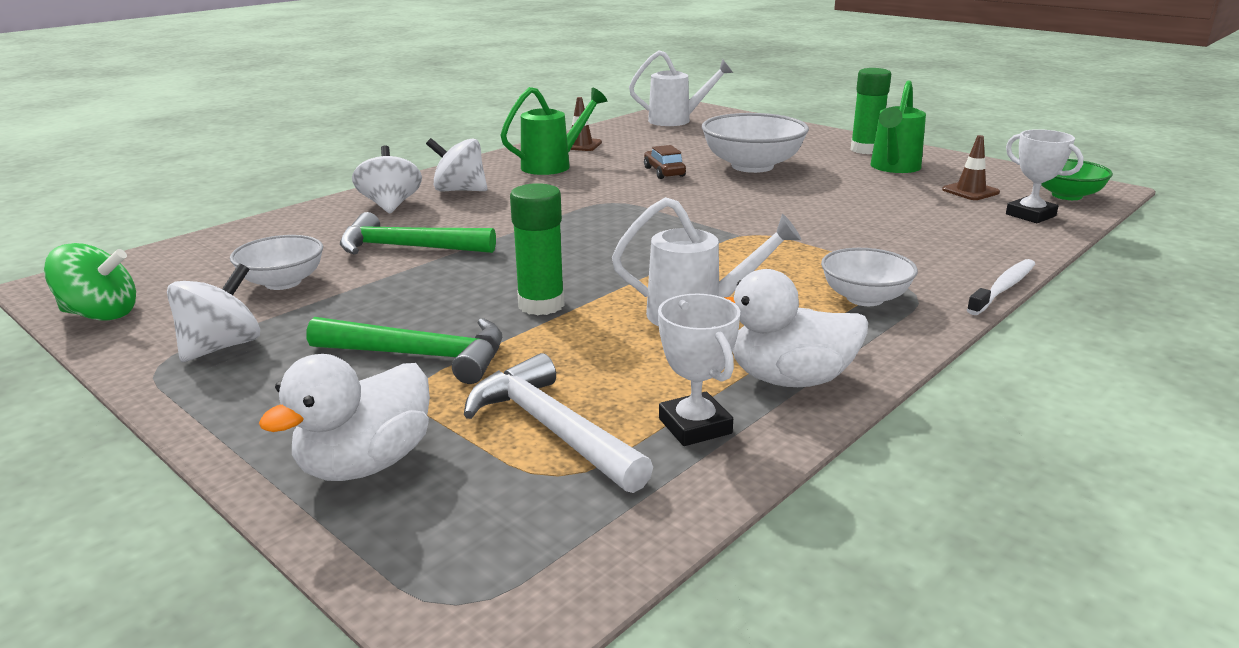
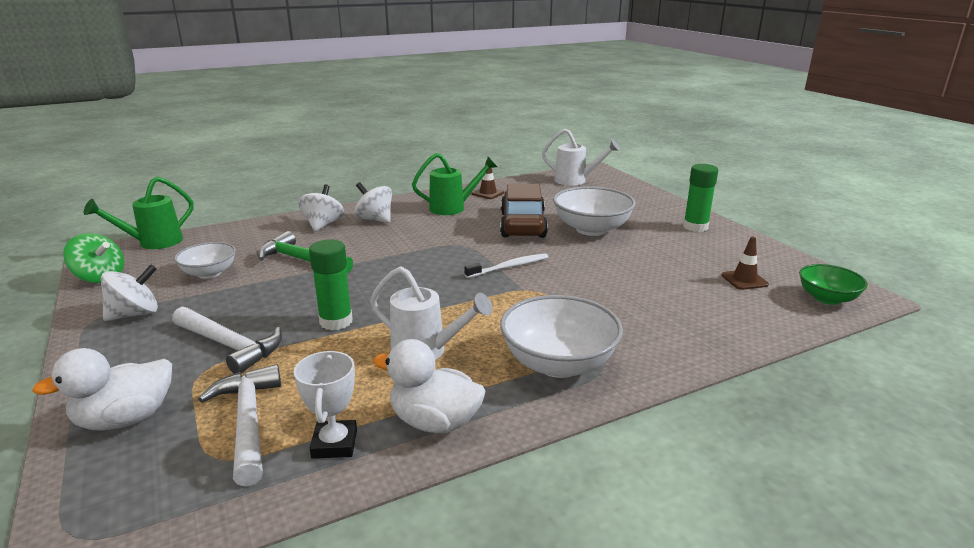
camera: 20 degrees right, 0 degrees up
(421, 356) = (230, 345): green hammer -> white hammer
(664, 172) = (522, 225): brown car -> brown car, size x2.12
(864, 298) = (558, 363): white bowl -> white bowl, size x1.64
(893, 168) = (701, 247): green watering can -> green watering can (154, 243)
(1003, 288) = (677, 378): white toothbrush -> white toothbrush (509, 267)
(1030, 215) = (773, 312): white trophy -> none

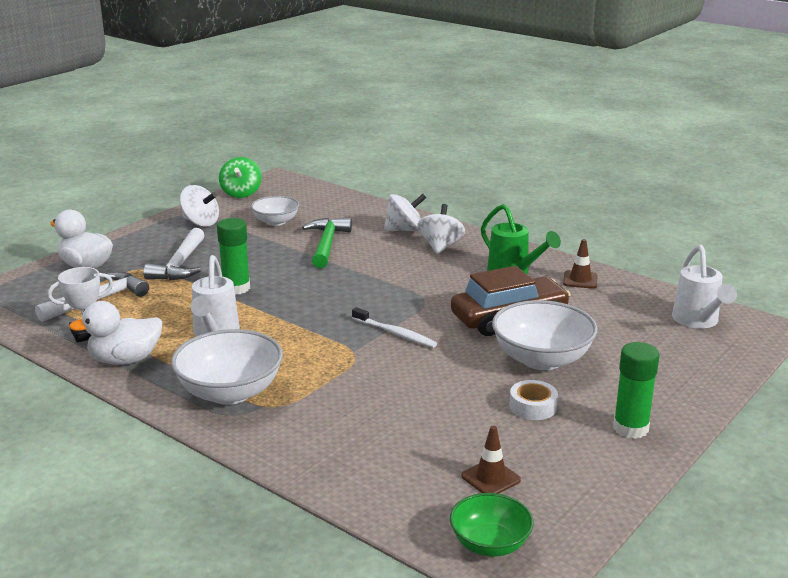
camera: 65 degrees right, 0 degrees up
(154, 243) = (308, 187): green watering can -> none
(434, 422) = (125, 360): white duck -> white duck turned 105 degrees counterclockwise
(655, 246) = (533, 406): none -> white tape

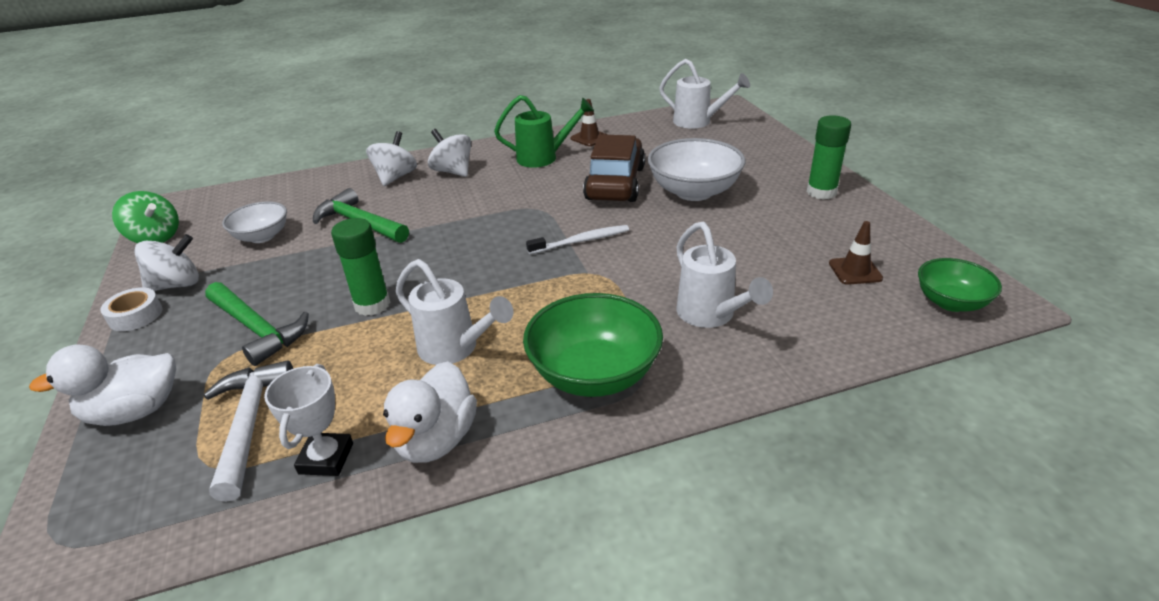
camera: 55 degrees left, 10 degrees up
(180, 265) = (257, 329): white hammer -> green hammer
(230, 392) = (594, 374): white bowl -> green bowl
(345, 420) = (710, 315): none -> white watering can
(533, 406) = (761, 218): white tape -> white tape (135, 315)

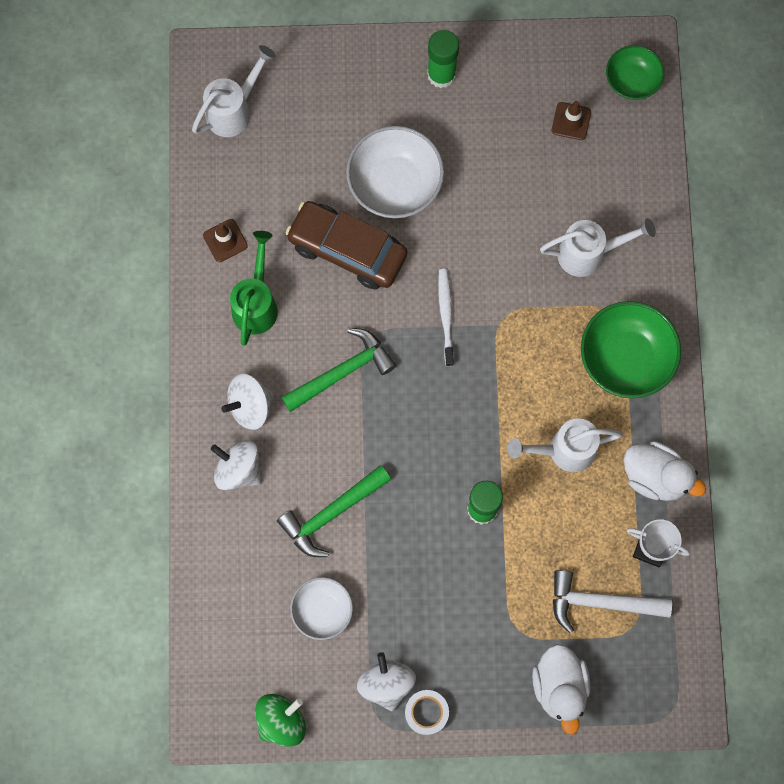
camera: 75 degrees left, 40 degrees up
(257, 329) = (484, 604): green hammer -> green hammer (342, 371)
(455, 349) = (564, 450): white watering can -> white watering can turned 150 degrees counterclockwise

